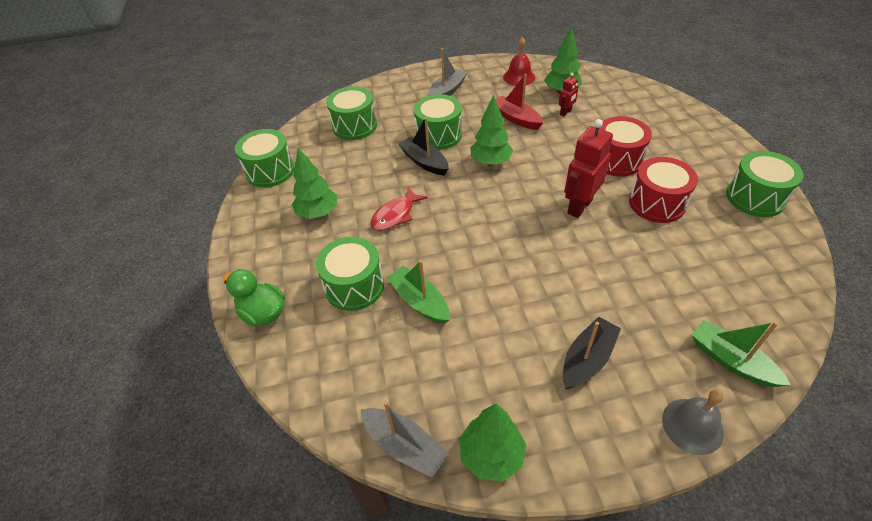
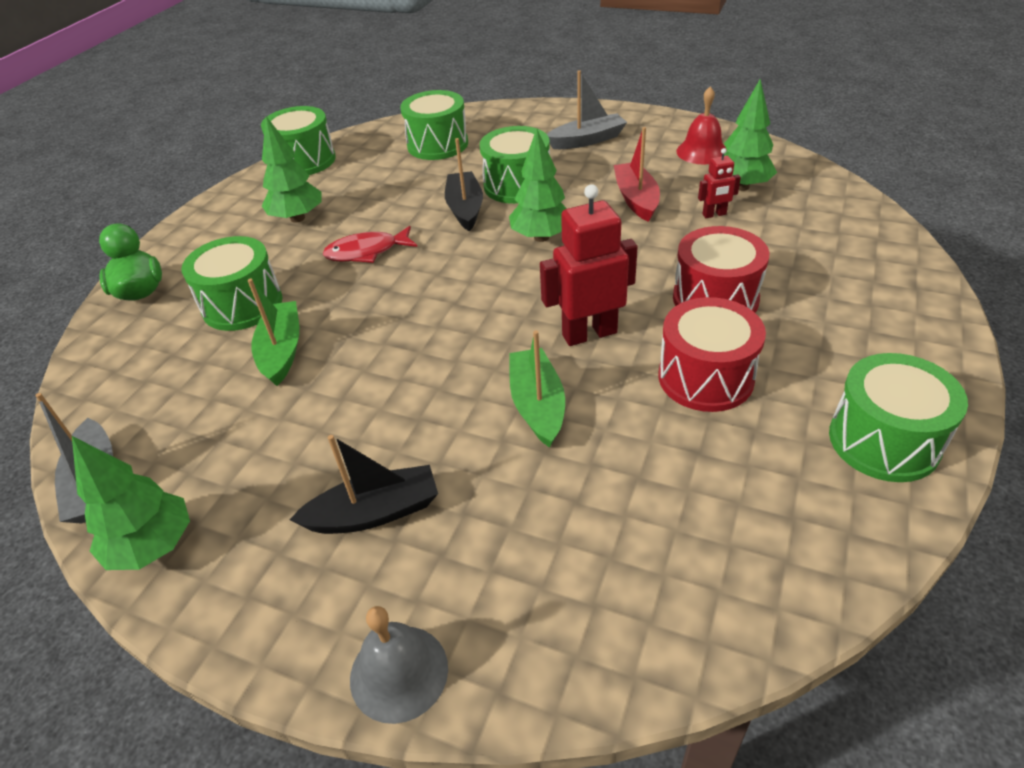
camera: 35 degrees right, 5 degrees down
(731, 361) = (555, 630): green boat -> green boat (537, 405)

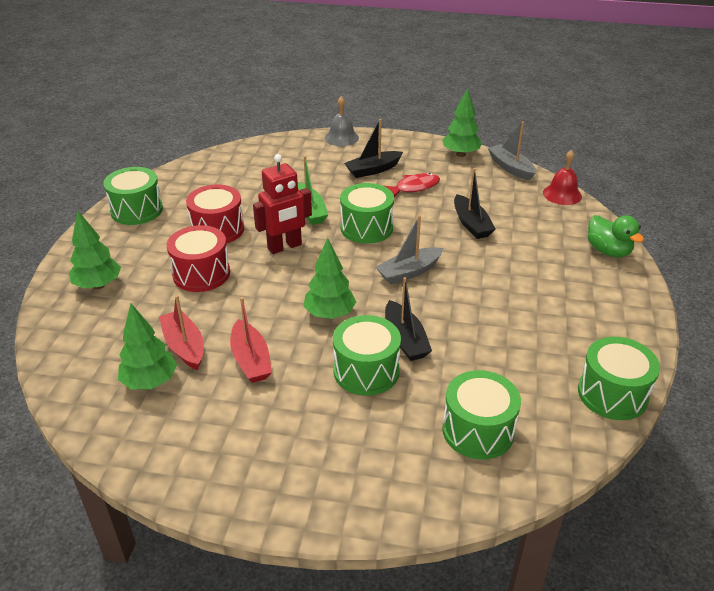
camera: 165 degrees right, 5 degrees down
(242, 305) = (524, 247): green drum -> green drum (366, 228)
(281, 351) = (471, 224): green boat -> black boat
(297, 218) = (550, 319): green tree -> green tree (98, 285)
(366, 252) = (465, 292): red fish -> red fish (414, 187)
(587, 140) = (304, 448): grey boat -> grey boat (409, 272)
(702, 151) = (176, 434): red bell -> red bell (562, 194)
(714, 214) = (184, 346): red robot -> red boat

